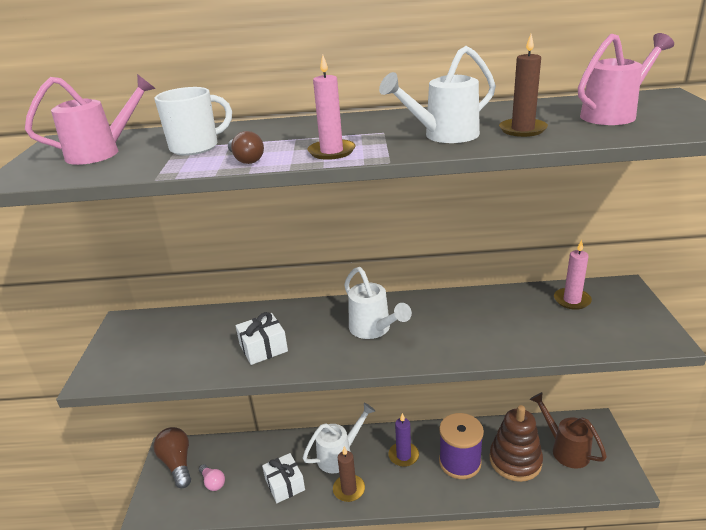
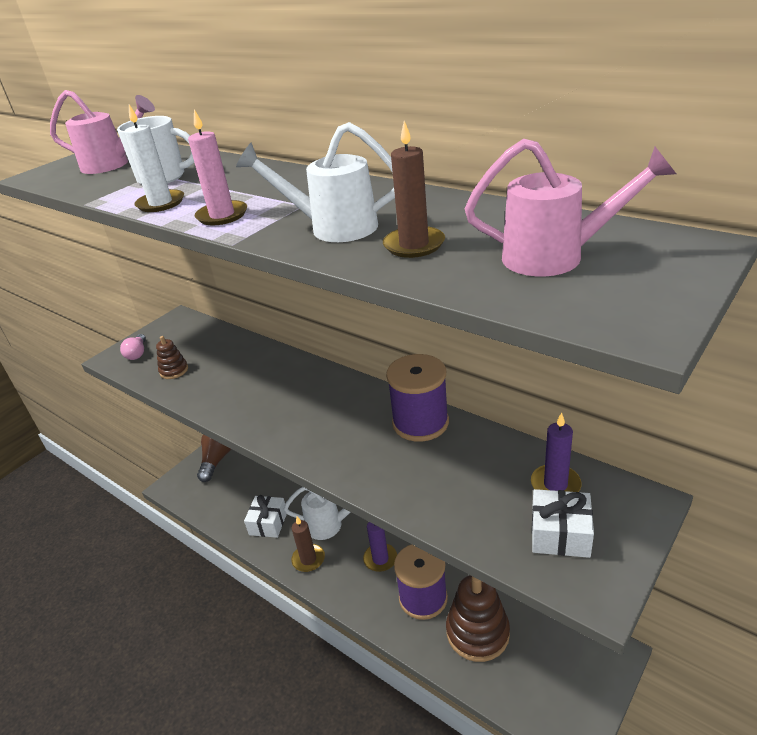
camera: 40 degrees right, 5 degrees up
(183, 359) = (174, 370): none -> brown stacking toy
(213, 482) = (225, 489): pink light bulb -> pink light bulb (137, 353)
(246, 160) = (161, 203): brown light bulb -> white candle
(263, 348) = (230, 388): white gift -> white gift (560, 534)
(374, 330) = (326, 415): white watering can -> none
(447, 305) = (420, 422): none -> purple spool
(565, 449) = (544, 657): brown watering can -> none
(572, 300) = (555, 484): pink candle -> purple candle

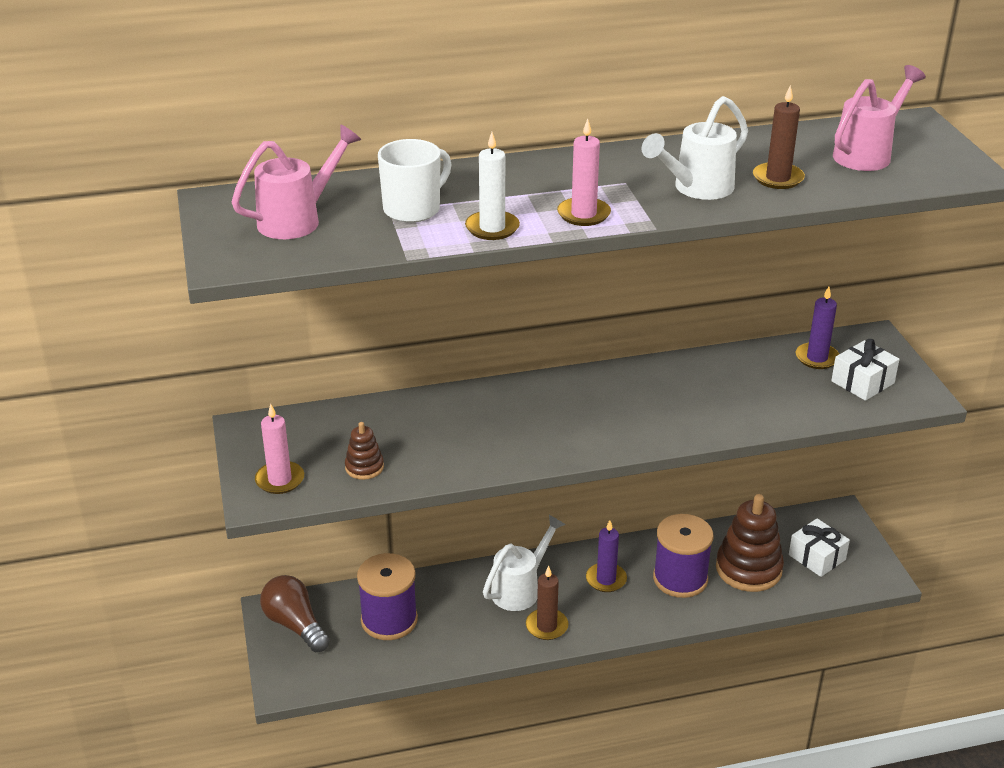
camera: 55 degrees left, 0 degrees up
(137, 353) = (280, 480): pink light bulb -> pink candle
(268, 523) = (459, 631): white gift -> white gift (817, 557)
(420, 422) = (670, 374): purple spool -> purple spool (389, 620)

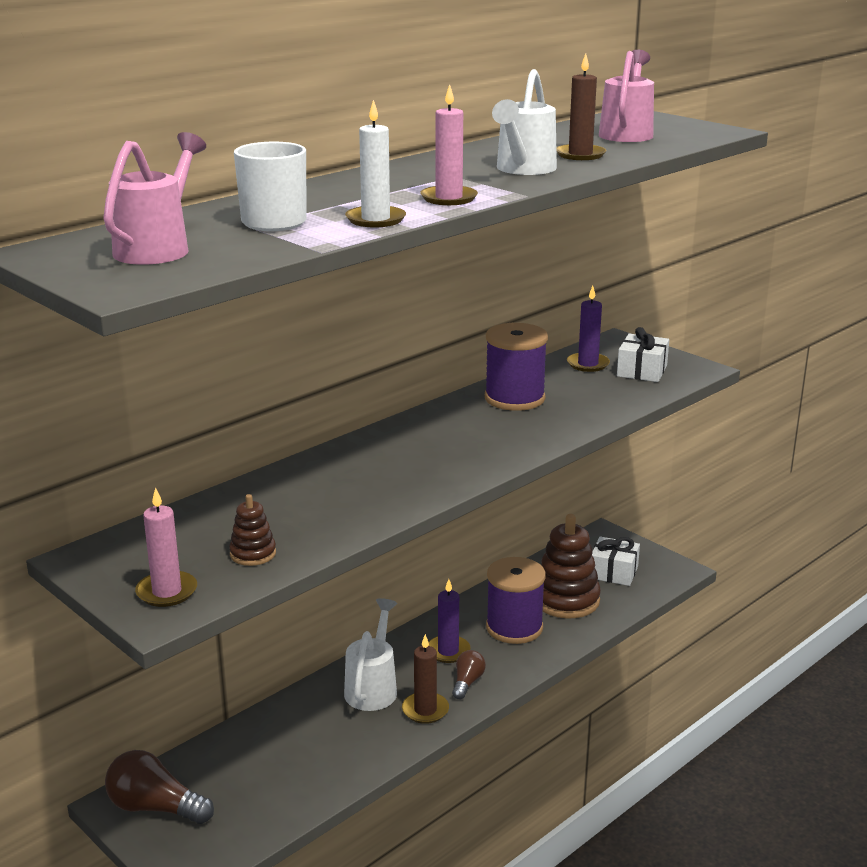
camera: 30 degrees left, 10 degrees down
(389, 620) = (259, 764): purple spool -> purple spool (514, 398)
(600, 615) = (467, 682): none -> brown light bulb

